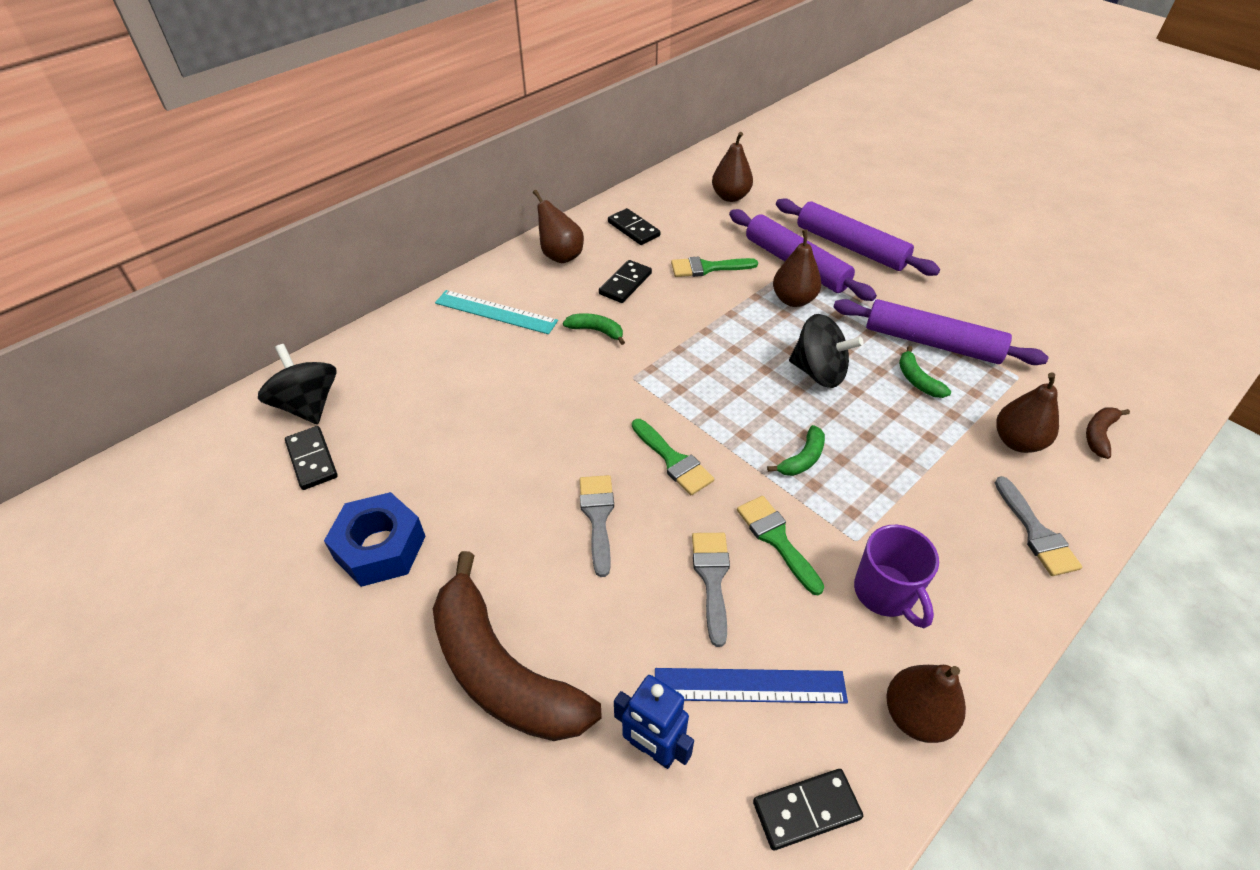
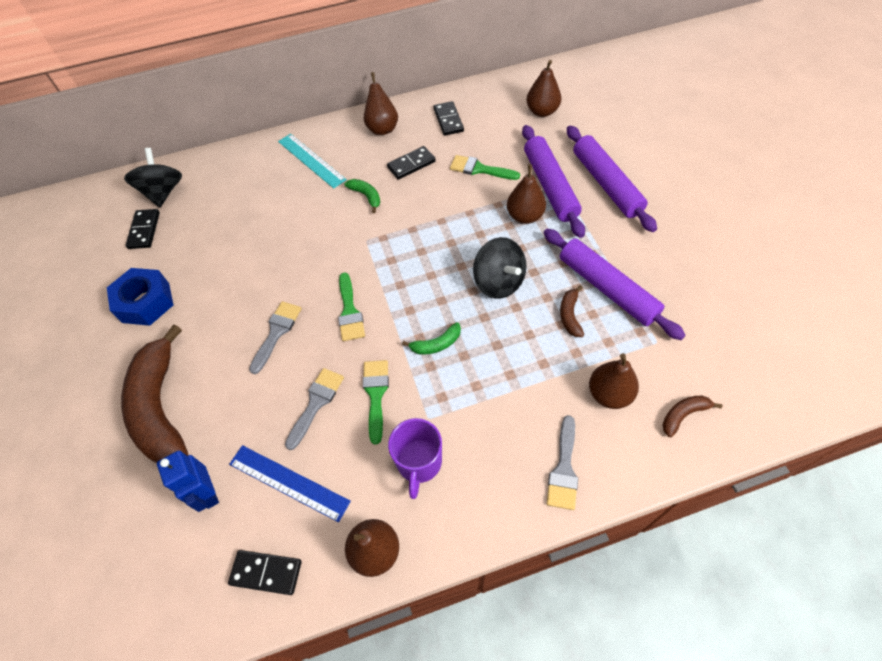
camera: 30 degrees right, 10 degrees up
(917, 380) = (570, 315): green banana -> brown banana

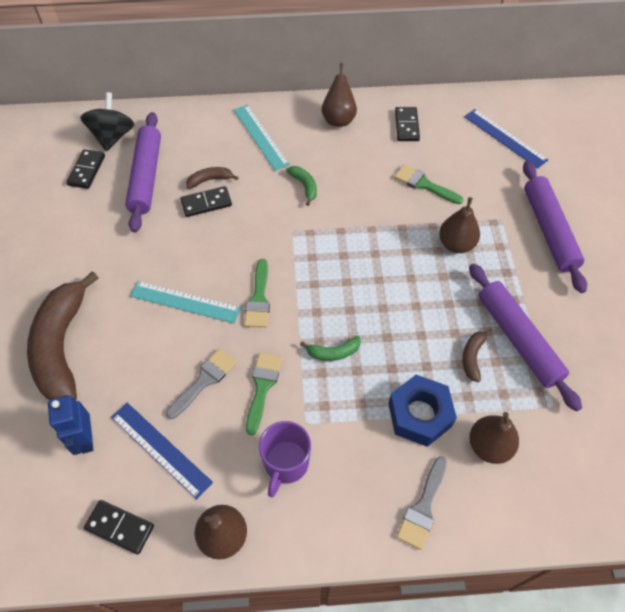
camera: 10 degrees right, 0 degrees up
(145, 302) = (72, 242): blue nut -> blue nut (419, 415)
(277, 332) = (185, 302): grey brush -> turquoise ruler
(411, 164) = (357, 164): black domino -> black domino (206, 203)
(499, 282) = (411, 305): black spinning top -> none
(542, 111) = (504, 138): brown pear -> blue ruler
(549, 186) = (490, 219): purple rolling pin -> purple rolling pin (146, 176)
(683, 415) = (557, 487): brown banana -> brown banana (210, 180)

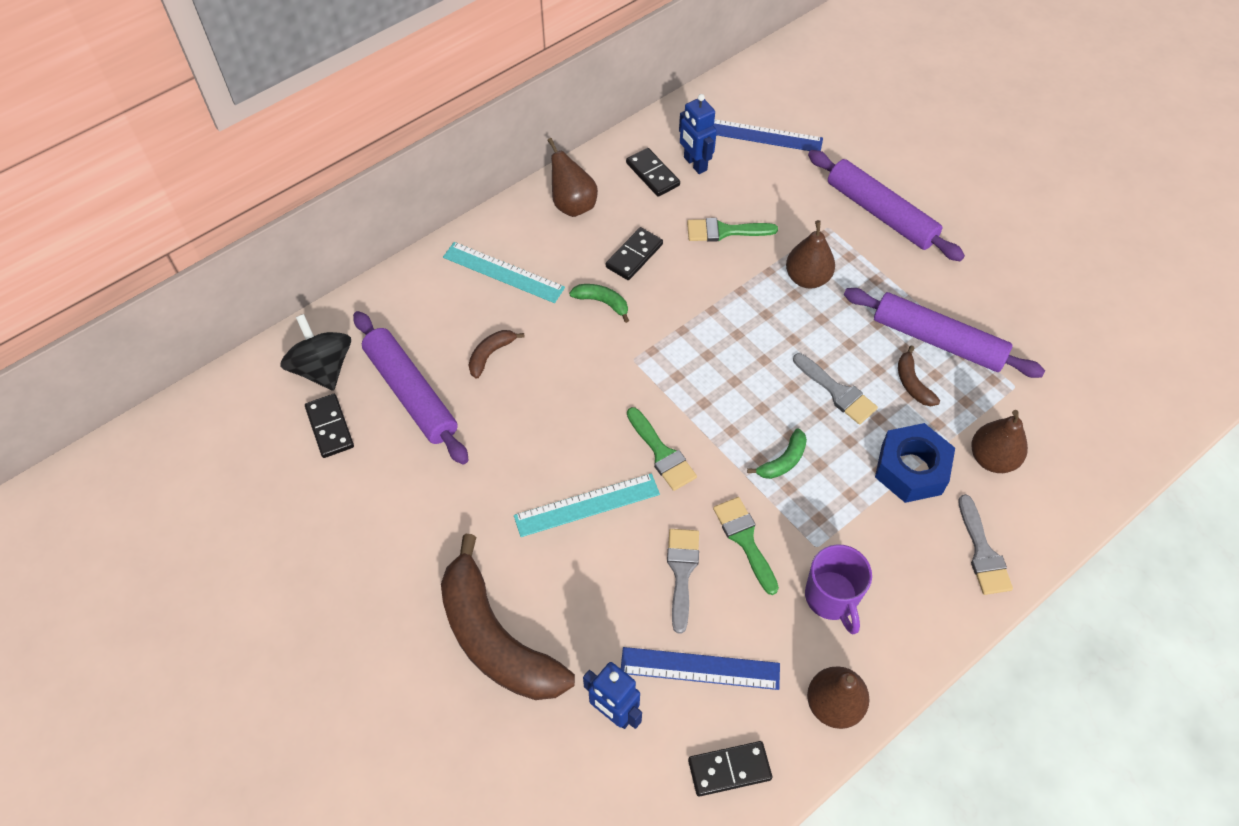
camera: 35 degrees left, 0 degrees up
(206, 203) = (511, 383): black domino -> black domino (634, 256)
(411, 330) = (837, 392): none -> grey brush
(441, 133) = (695, 164): none -> blue robot

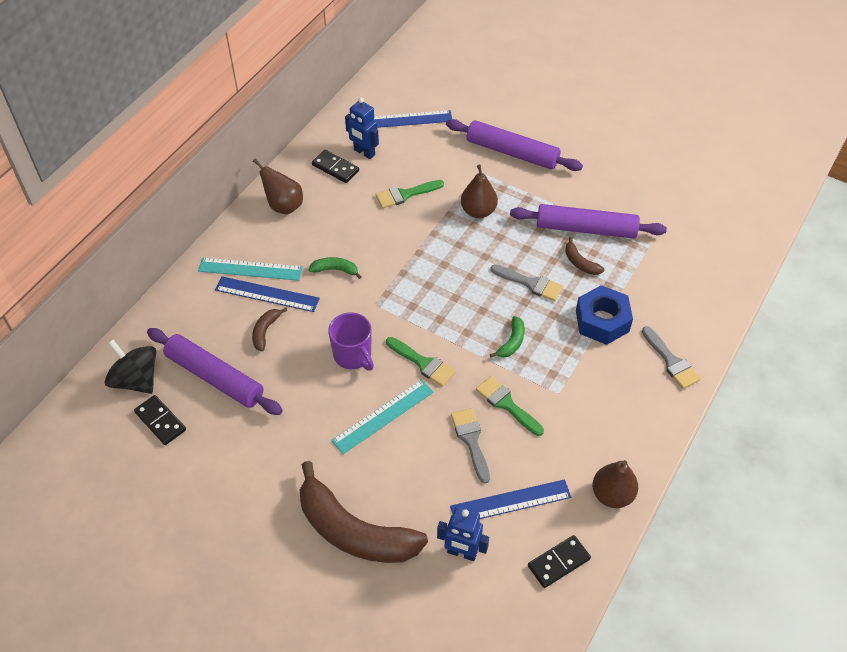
camera: 20 degrees left, 5 degrees down
(510, 309) = (267, 294): none -> blue ruler
(634, 256) = (345, 230): black domino -> none
(831, 598) = (582, 424): purple mug -> purple mug (353, 356)
(992, 458) = (653, 297): brown pear -> none

